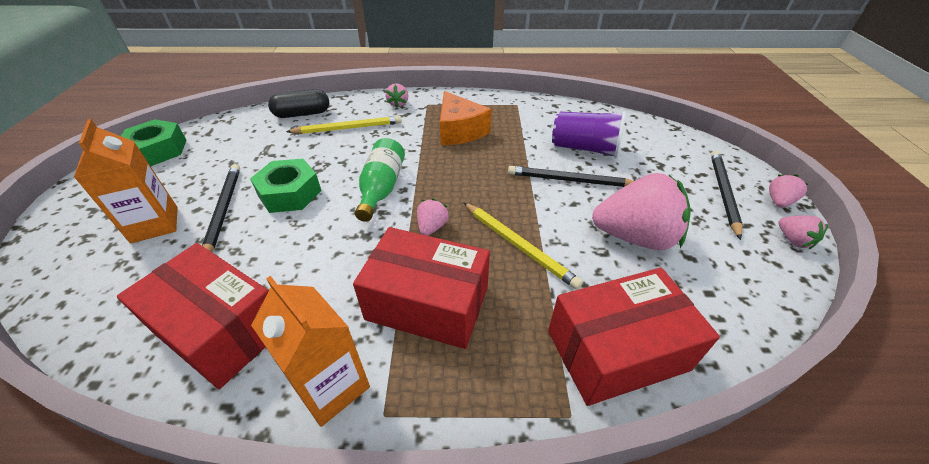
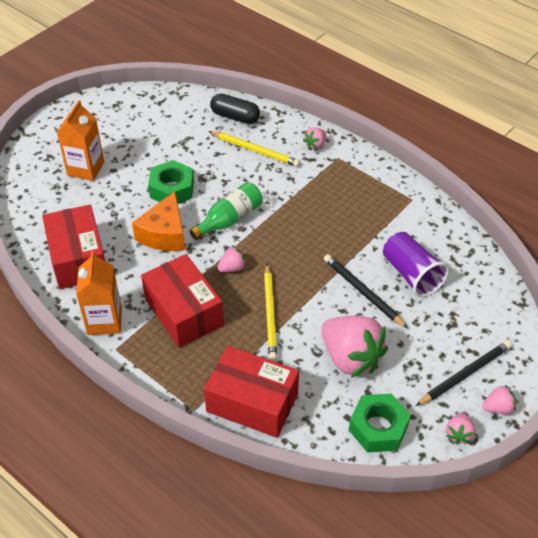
camera: 40 degrees right, 5 degrees up
(158, 150) = (120, 103): green nut -> green nut (378, 428)
(223, 210) = (126, 180): black pencil -> none
(459, 131) = (333, 200): orange cheese -> orange cheese (164, 234)

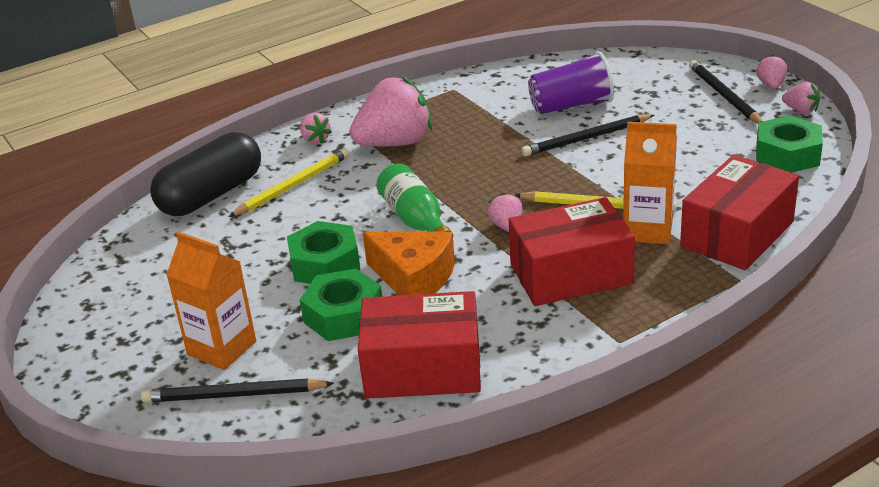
camera: 70 degrees left, 15 degrees down
(47, 186) = (234, 395): none -> black pencil
(104, 321) = (562, 348): orange carton -> orange carton (647, 230)
(122, 211) = (343, 315): none -> green nut
(235, 117) = (211, 195): black capsule -> black capsule, size x1.54
(351, 358) = (684, 159): pink strawberry -> pink strawberry (395, 143)

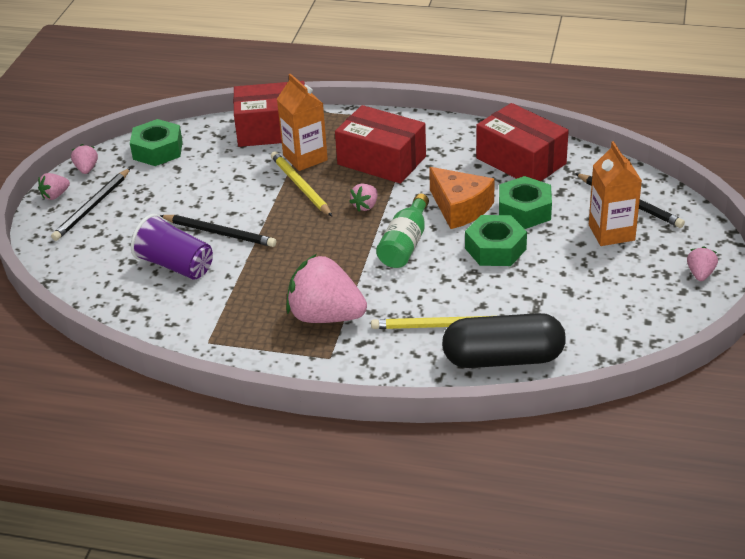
camera: 135 degrees left, 5 degrees up
(315, 139) = (369, 363): pink strawberry -> pink strawberry (700, 274)
(414, 278) = (460, 208): orange cheese -> orange cheese turned 150 degrees clockwise

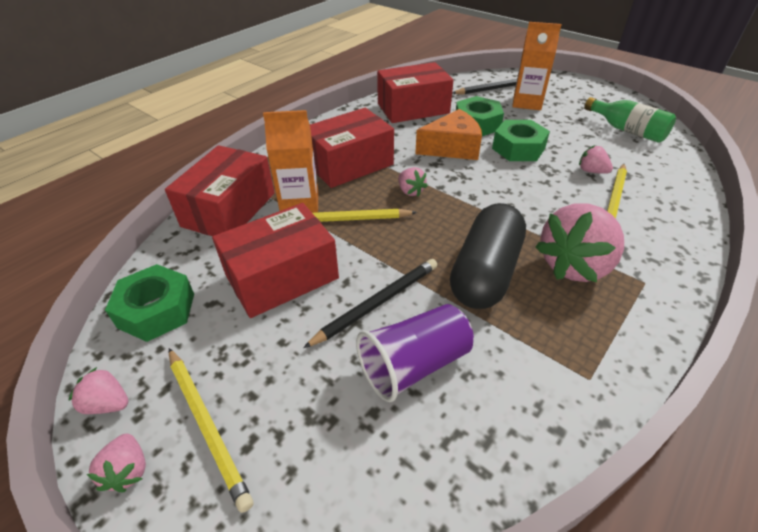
camera: 65 degrees left, 5 degrees up
(92, 207) = (207, 424): black pencil -> yellow pencil
(218, 184) = (282, 277): none -> red box
(405, 244) = (484, 187): green bottle -> green bottle (627, 130)
(503, 358) = (668, 185): black capsule -> black capsule (485, 272)
(700, 274) = (590, 89): pink strawberry -> pink strawberry (591, 171)

